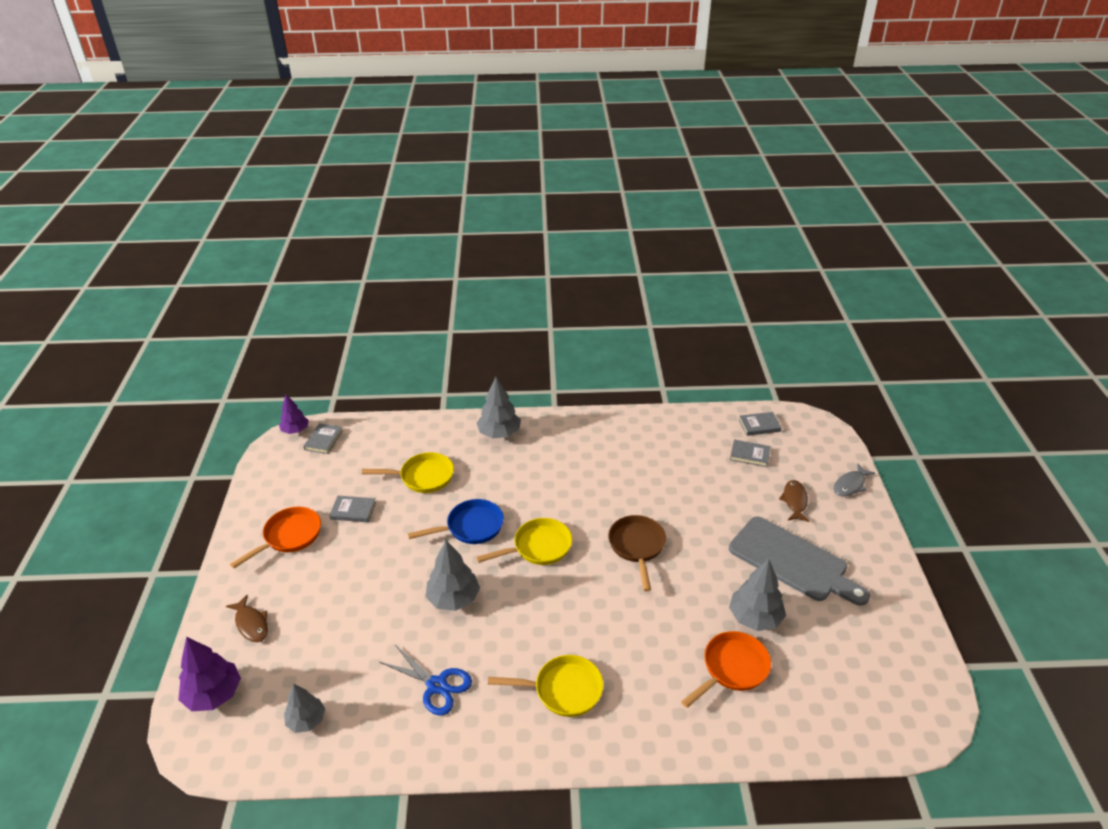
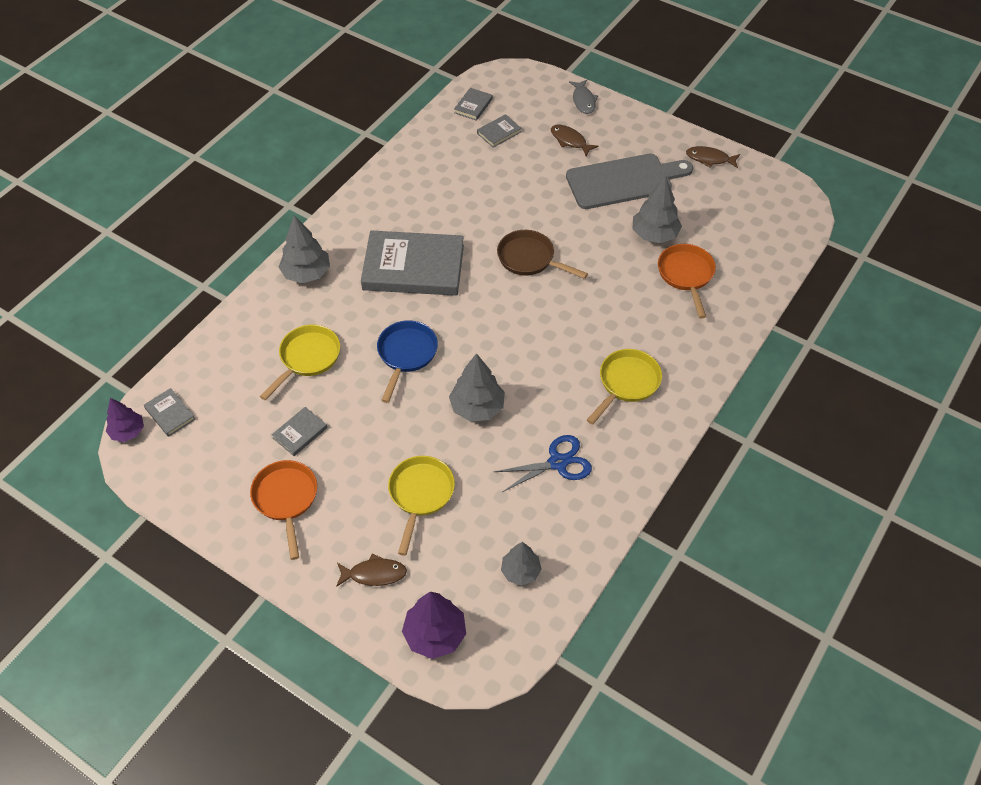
camera: 55 degrees left, 15 degrees up
(538, 547) = (472, 321): yellow pan -> yellow pan (420, 494)
(559, 484) = (413, 267): none -> grey book
(896, 610) = (710, 159): none -> brown fish

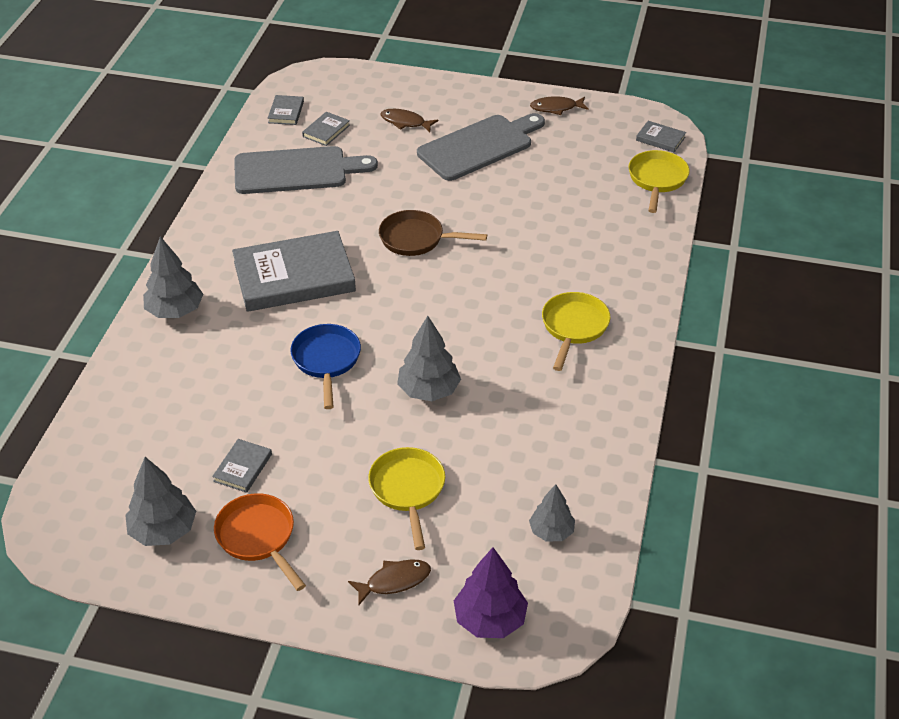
camera: 20 degrees left, 10 degrees down
(128, 432) = (35, 522): purple tree -> none
(170, 414) = (78, 490): grey book -> grey book (660, 139)
(307, 358) = (216, 393): yellow pan -> yellow pan (657, 180)
(458, 166) = (296, 171): none -> grey cutting board
(558, 463) = (539, 419): blue scissors -> none
(583, 101) = (401, 83): grey fish -> none
(654, 234) = (535, 187): grey tree -> grey tree (163, 530)
(686, 275) = (584, 216): orange pan -> none

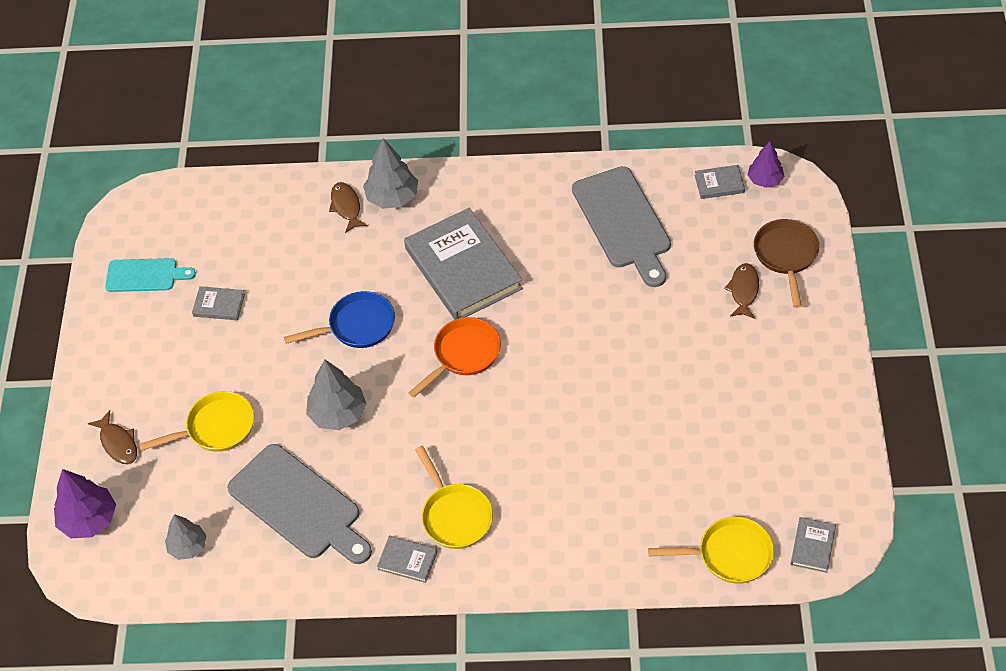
camera: 80 degrees right, 10 degrees up
(163, 530) = (145, 275): grey tree -> turquoise cutting board
(258, 537) = (148, 338): orange pan -> orange pan (464, 355)
(297, 89) = (765, 180): none -> purple tree
(326, 131) = (700, 227): grey book -> grey book (407, 560)
(416, 239) = (549, 350): brown pan -> brown pan (786, 256)
(479, 146) = (726, 368): grey cutting board -> grey cutting board (298, 505)
(556, 108) = (831, 427): brown fish -> brown fish (346, 207)
(574, 327) = (455, 515): yellow pan -> yellow pan turned 60 degrees clockwise

